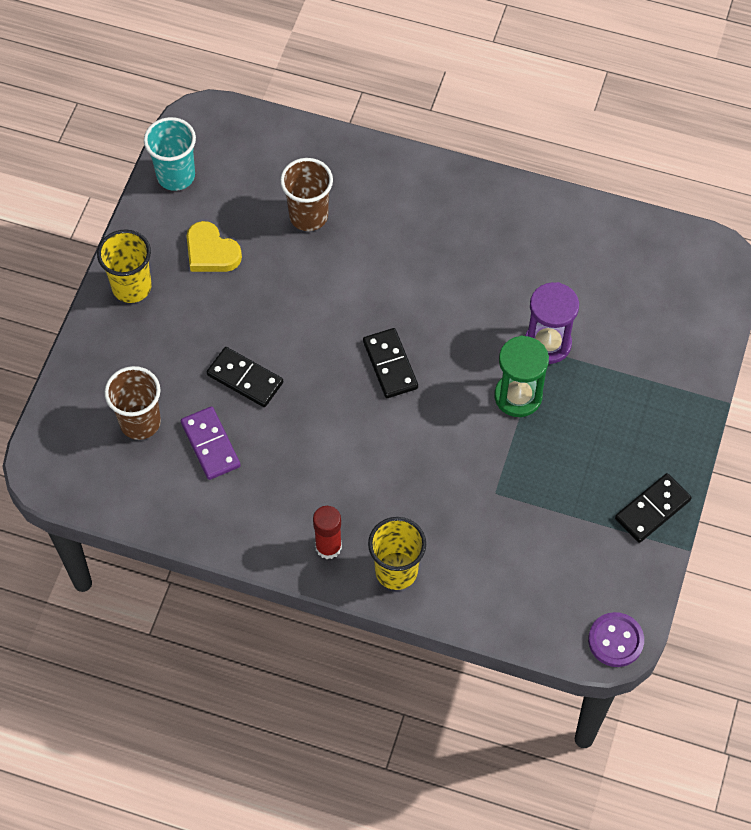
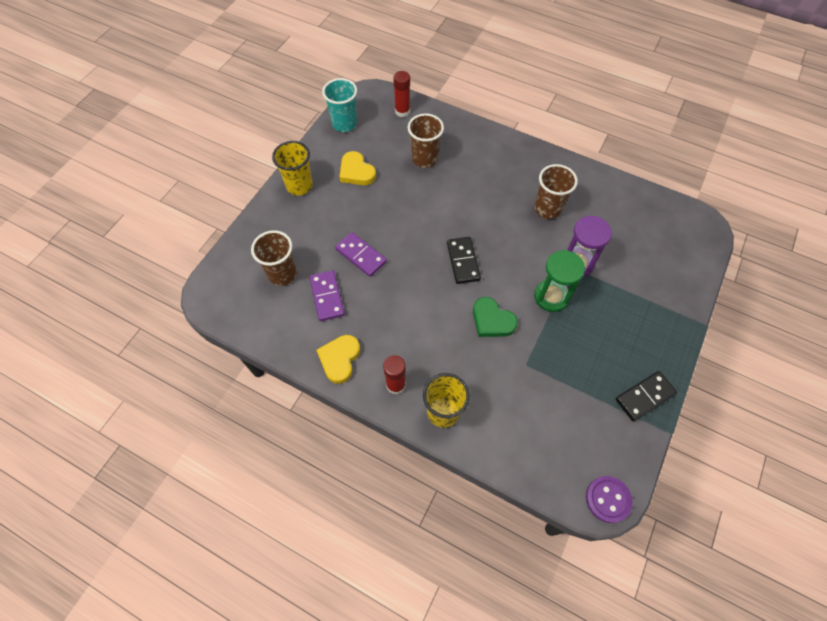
camera: 10 degrees right, 0 degrees up
(245, 379) = (361, 256): black domino -> purple domino
(247, 526) = (339, 359): none -> yellow heart
(260, 141) = (402, 111): none -> red glue stick
(442, 441) = (492, 320): none -> green heart
(498, 268) = (547, 209): none -> brown cup

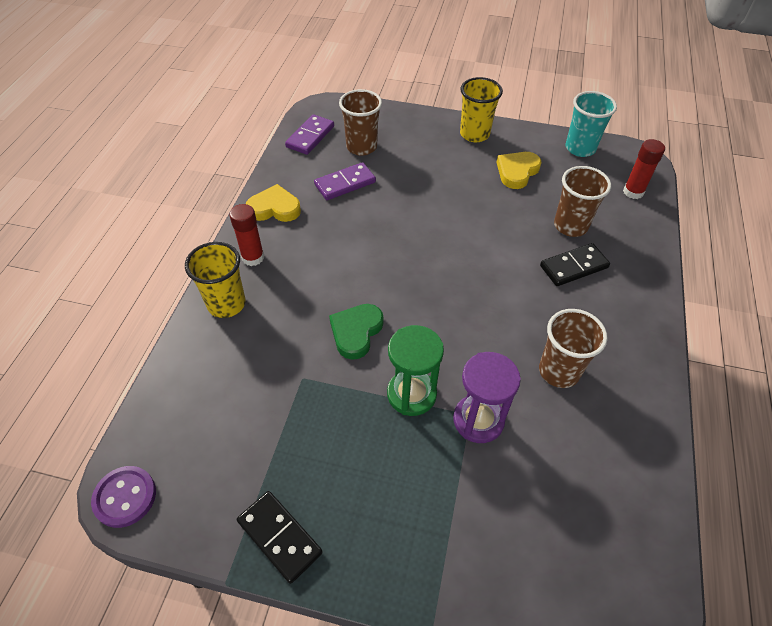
camera: 75 degrees right, 10 degrees down
(361, 256) = (405, 198): purple domino -> purple domino (310, 136)
(463, 261) = (432, 289): black domino -> black domino (573, 266)

